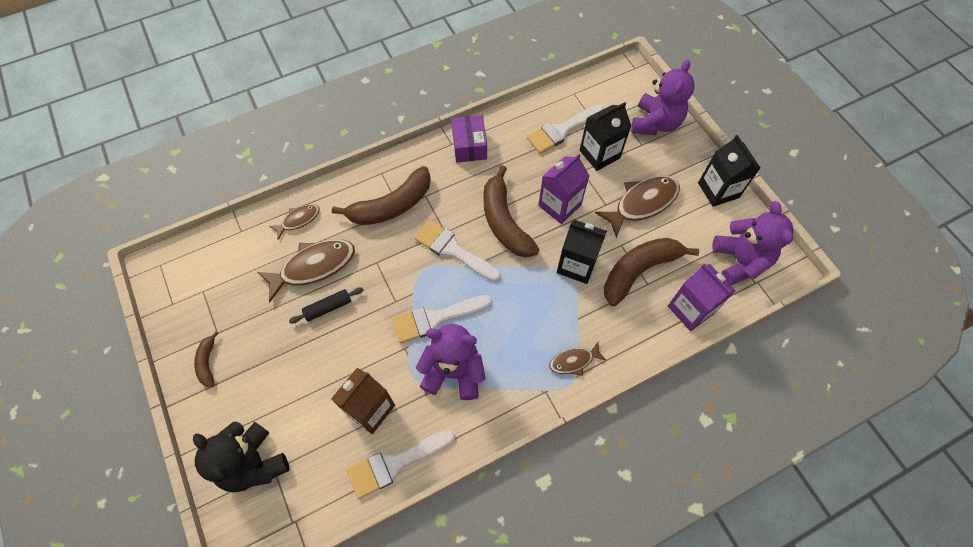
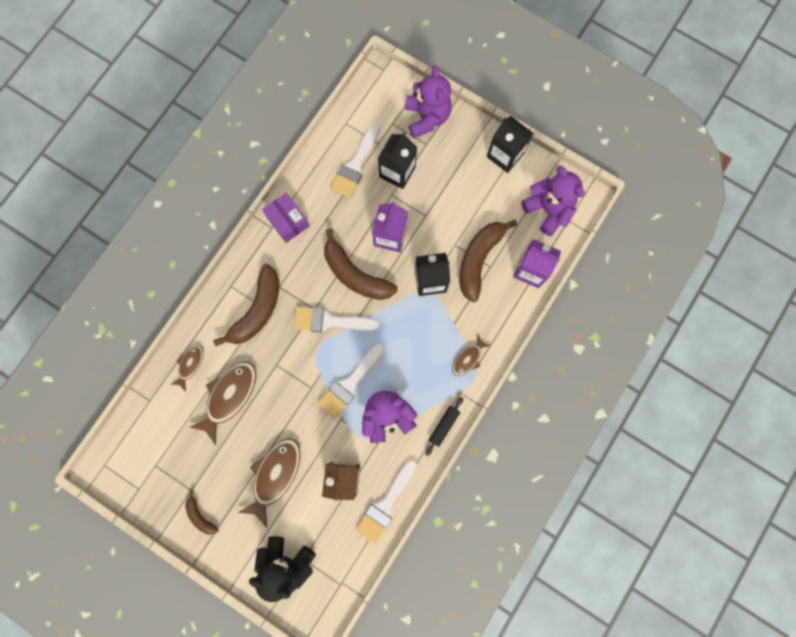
camera: 30 degrees left, 15 degrees up
(328, 307) = (263, 422): black rolling pin -> black rolling pin (443, 426)
(642, 203) = (453, 199): brown fish -> brown fish (275, 475)

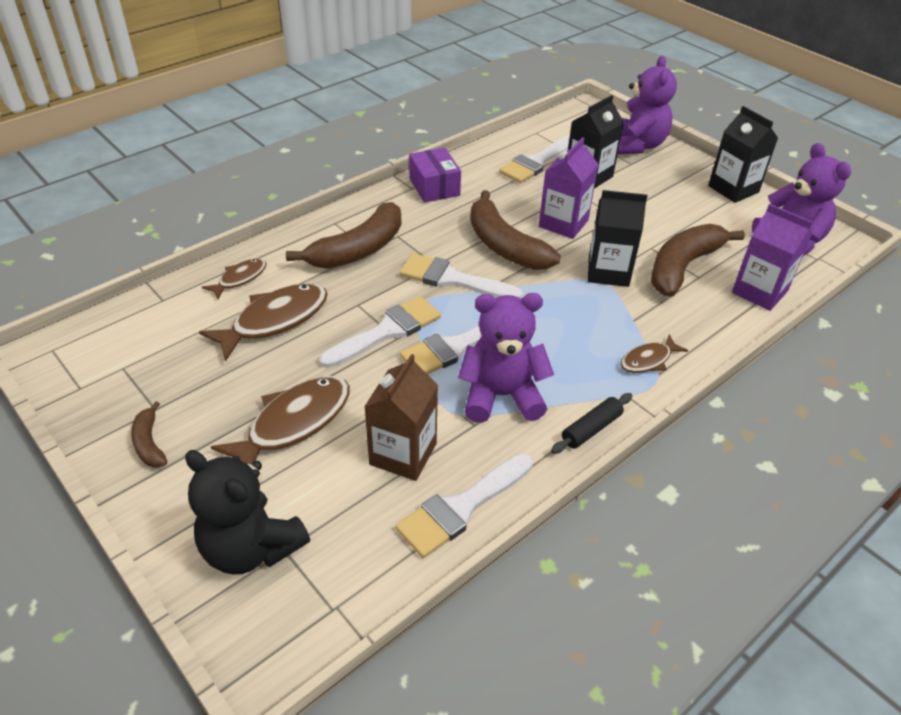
camera: 15 degrees right, 35 degrees down
(303, 383) = (387, 331): none -> white brush

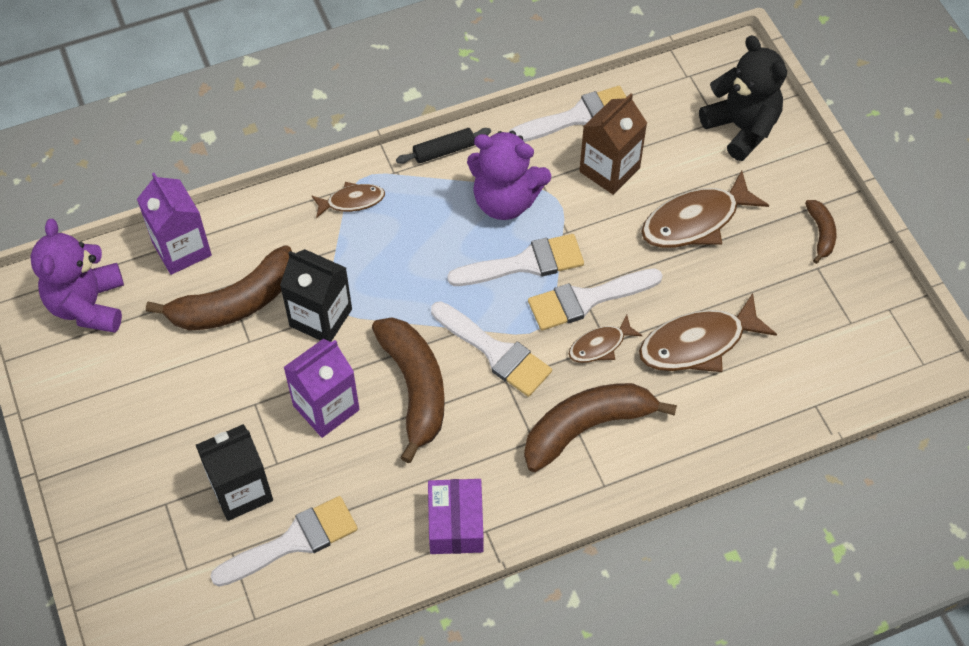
camera: 160 degrees left, 15 degrees up
(240, 279) = (729, 415): brown fish -> brown fish (600, 345)
(637, 145) = (129, 542): purple teddy bear -> none
(733, 189) = (73, 413): black carton -> none

